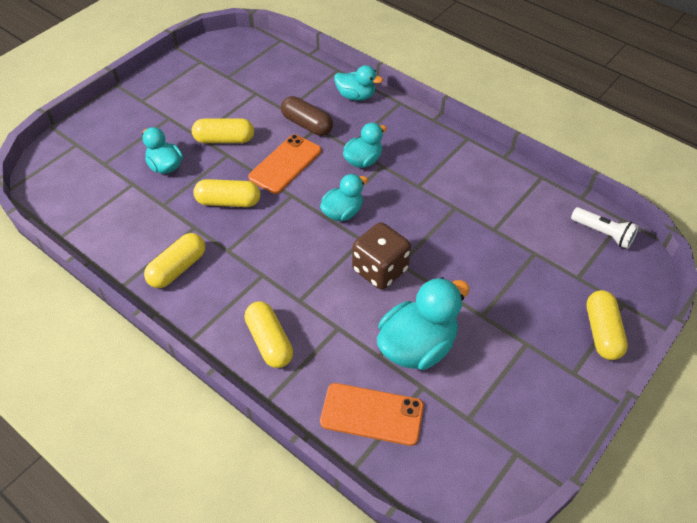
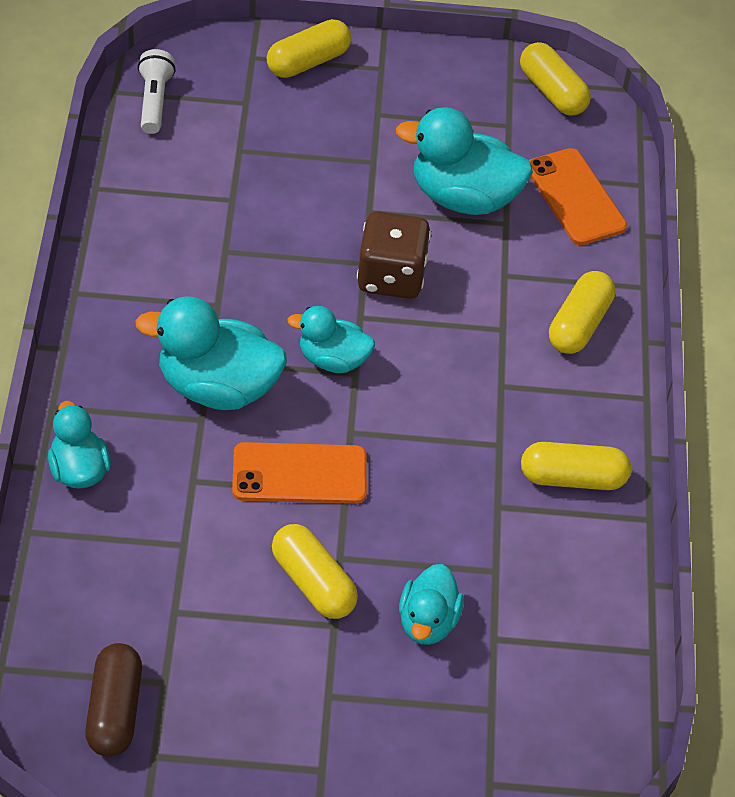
camera: 130 degrees left, 0 degrees up
(228, 202) = (424, 496): yellow capsule -> yellow capsule (552, 92)
(307, 125) = (196, 496): brown capsule -> brown capsule (115, 710)
(363, 160) = (217, 387): turquoise duck -> turquoise duck, size x1.67

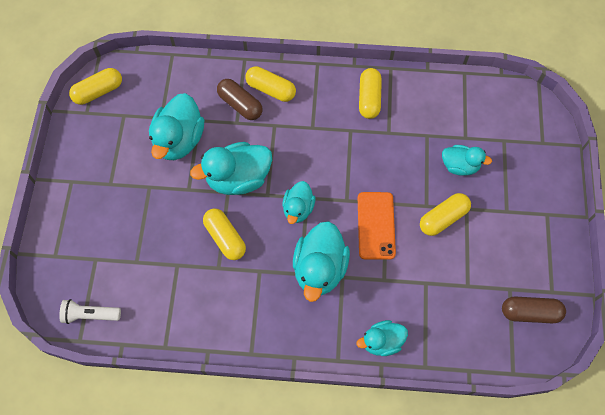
camera: 85 degrees left, 15 degrees up
(308, 62) = (62, 223): yellow capsule -> yellow capsule (225, 238)
(391, 277) = (238, 178): brown dice -> turquoise duck
(542, 280) = (240, 104): none -> brown capsule
(575, 197) = (180, 85): orange phone -> none

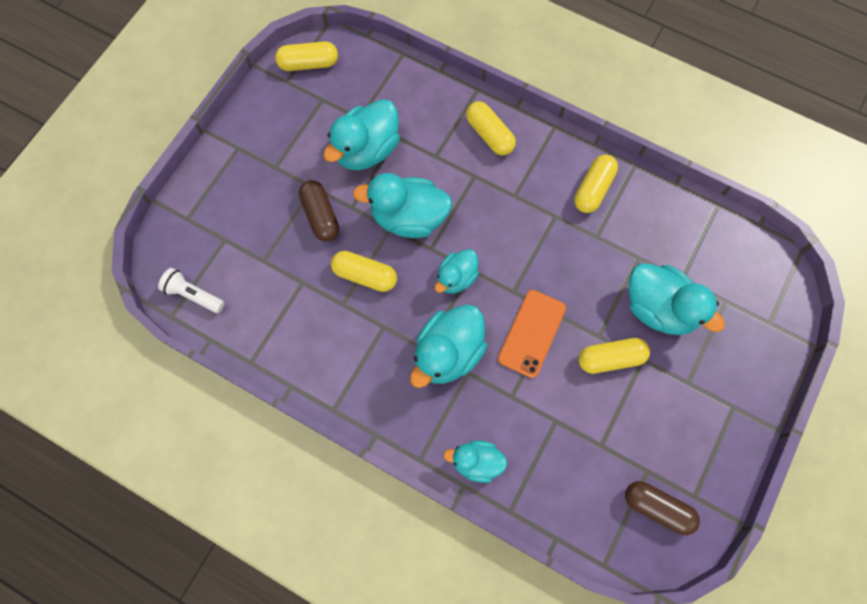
camera: 25 degrees right, 5 degrees up
(225, 238) = (365, 275): yellow capsule -> yellow capsule turned 60 degrees counterclockwise
(240, 104) = (449, 138): brown capsule -> brown capsule (320, 216)
(459, 166) = (659, 308): turquoise duck -> turquoise duck, size x1.67

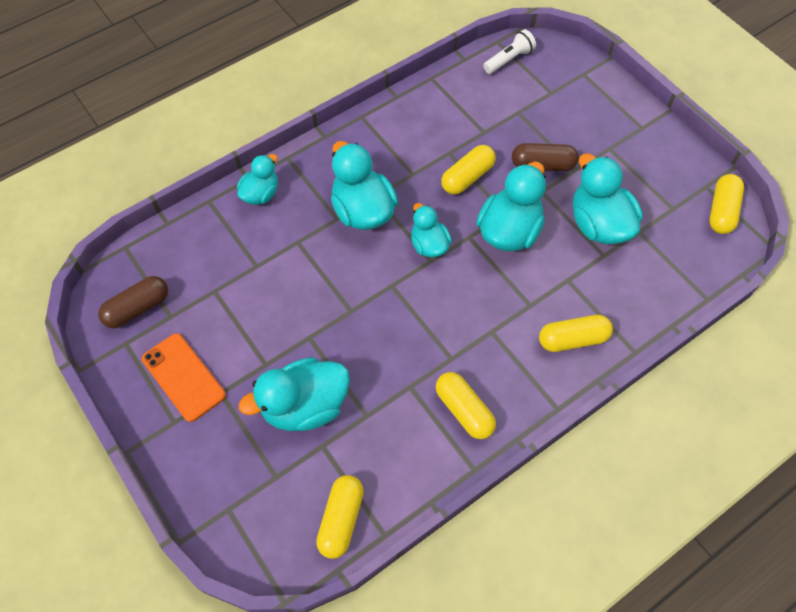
camera: 115 degrees right, 10 degrees down
(532, 333) = (343, 282): orange phone -> orange phone (183, 377)
(610, 358) = (283, 336): yellow capsule -> yellow capsule (341, 519)

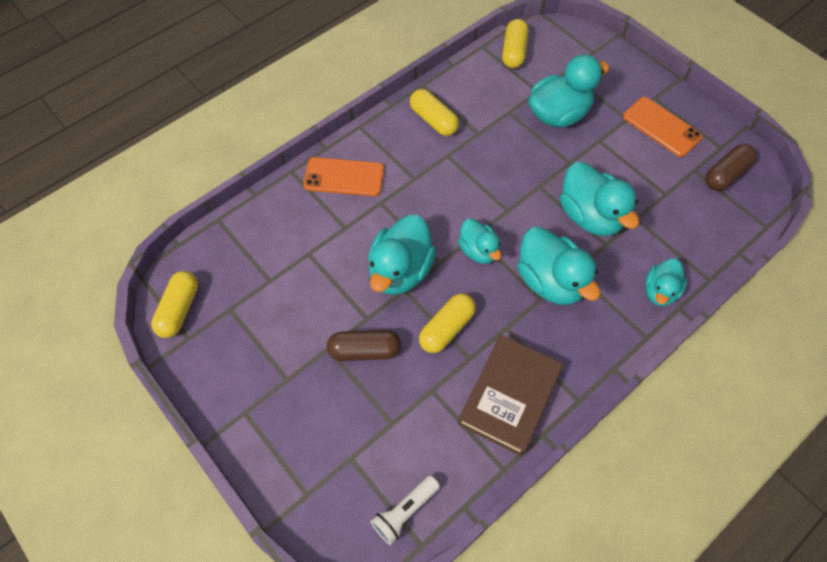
camera: 175 degrees right, 0 degrees up
(419, 122) = (509, 397): none -> brown book
(573, 339) = (344, 177): yellow capsule -> orange phone
(598, 224) = (310, 285): turquoise duck -> turquoise duck (590, 216)

